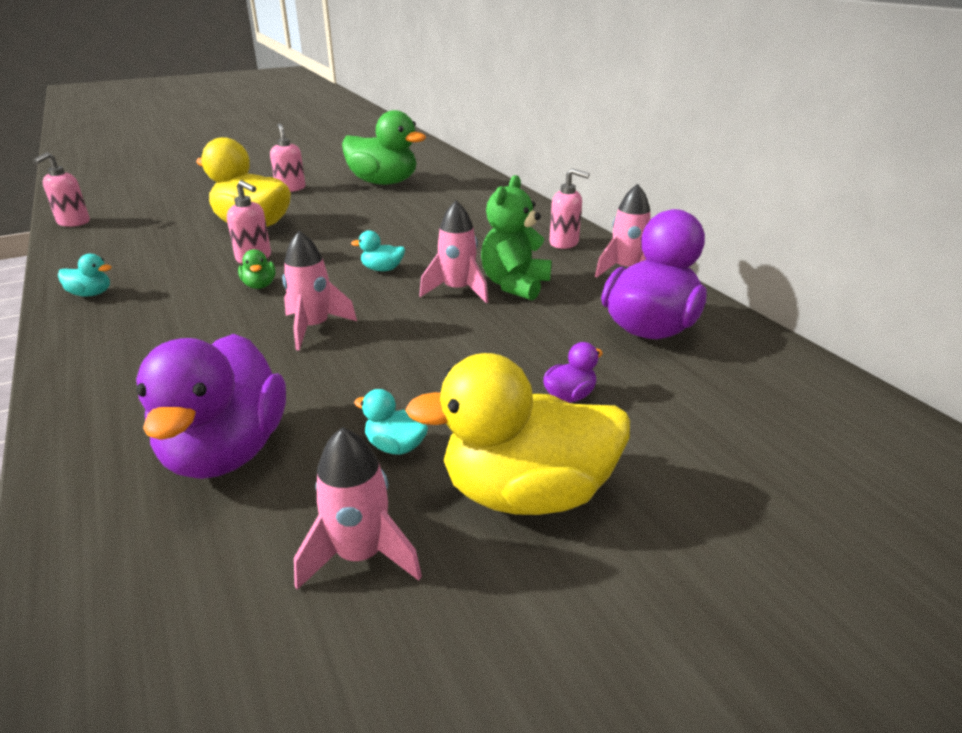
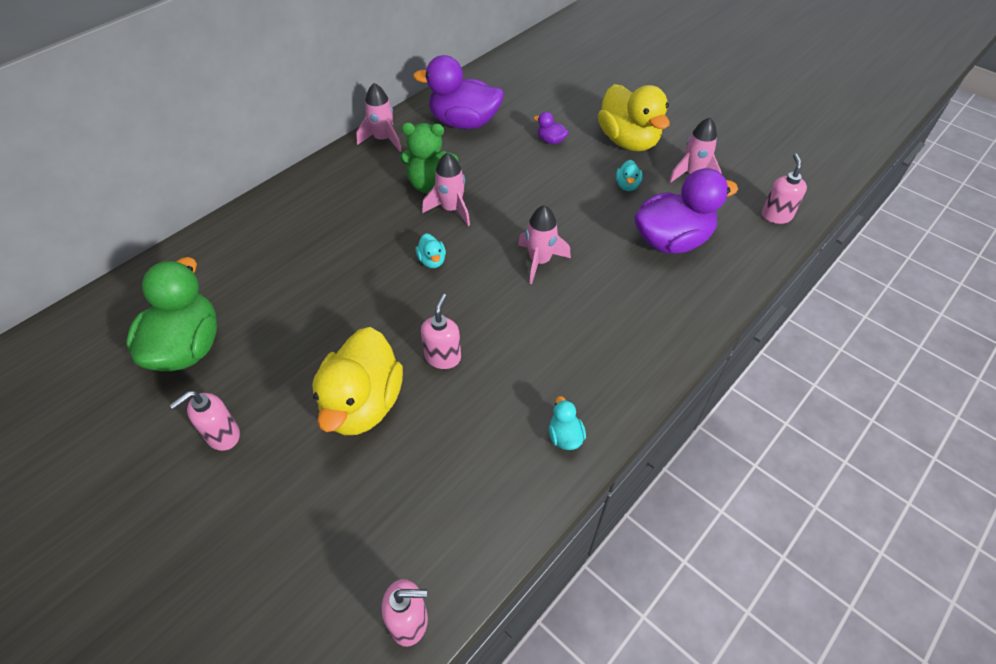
camera: 110 degrees left, 20 degrees up
(259, 285) = (494, 324): green duck -> none
(564, 243) = (342, 175): pink soap dispenser -> pink soap dispenser (776, 215)

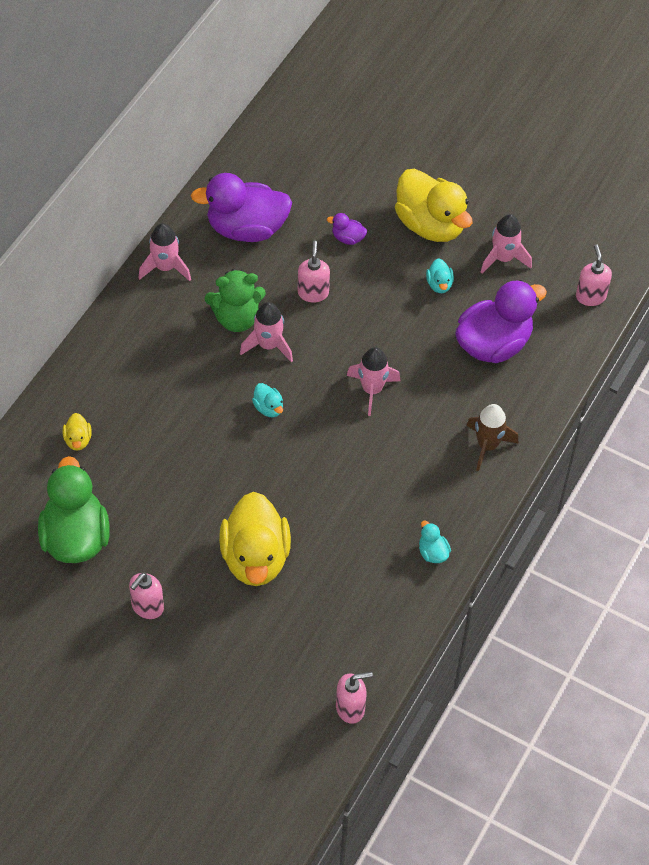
camera: 15 degrees left, 5 degrees up
(238, 259) = (78, 440): none -> yellow duck
(443, 357) = (310, 503): pink soap dispenser -> pink soap dispenser (313, 293)
(650, 333) = (487, 446): none -> brown rocket

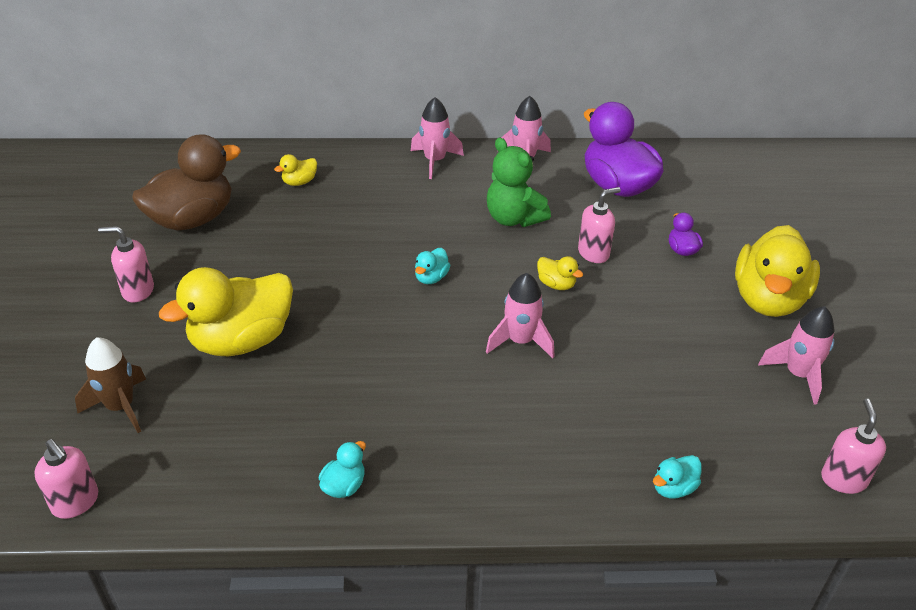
camera: 60 degrees right, 15 degrees down
(75, 537) = (192, 219): green duck -> brown duck
(268, 345) = (503, 249): pink rocket -> pink rocket (434, 161)
(330, 335) = (556, 284): none -> yellow duck
(439, 284) = (704, 337): turquoise duck -> turquoise duck (673, 488)
(487, 446) = (535, 472): brown rocket -> brown rocket (120, 407)
(493, 344) = (678, 416): purple duck -> none
(590, 296) = (843, 479): pink soap dispenser -> pink soap dispenser turned 45 degrees counterclockwise

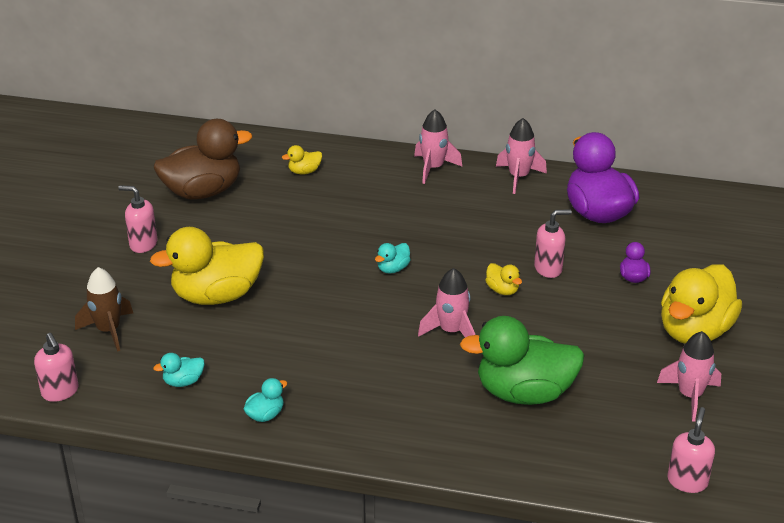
camera: 15 degrees right, 5 degrees down
(513, 218) = (486, 228): green teddy bear -> none
(627, 402) = (524, 393): none -> green duck
(673, 488) = (534, 462): turquoise duck -> turquoise duck (183, 381)

